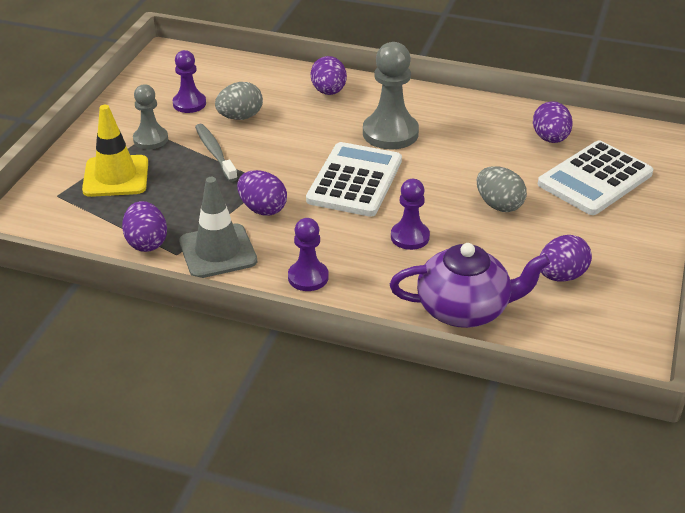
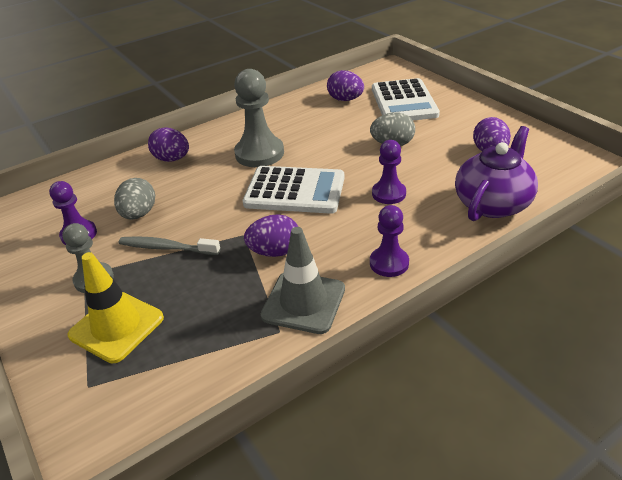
camera: 50 degrees left, 0 degrees up
(146, 243) = (241, 346): purple egg -> none
(355, 180) = (295, 191): white calculator -> white calculator turned 135 degrees clockwise

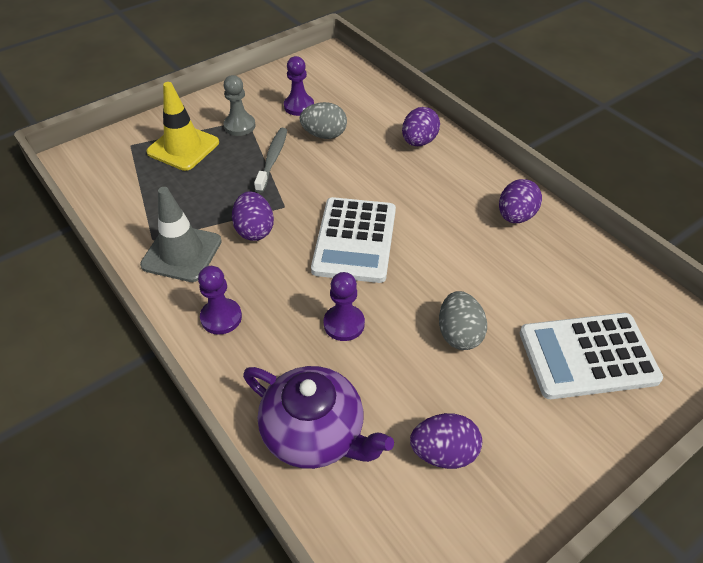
camera: 85 degrees right, 10 degrees up
(259, 153) = (432, 206): grey pawn -> none
(345, 99) = (582, 285): purple egg -> purple egg (515, 216)

